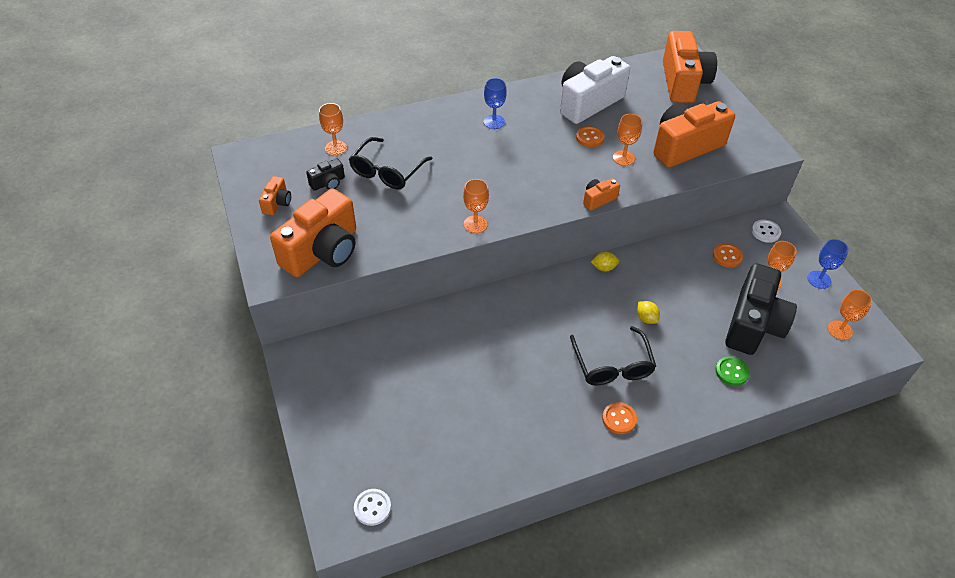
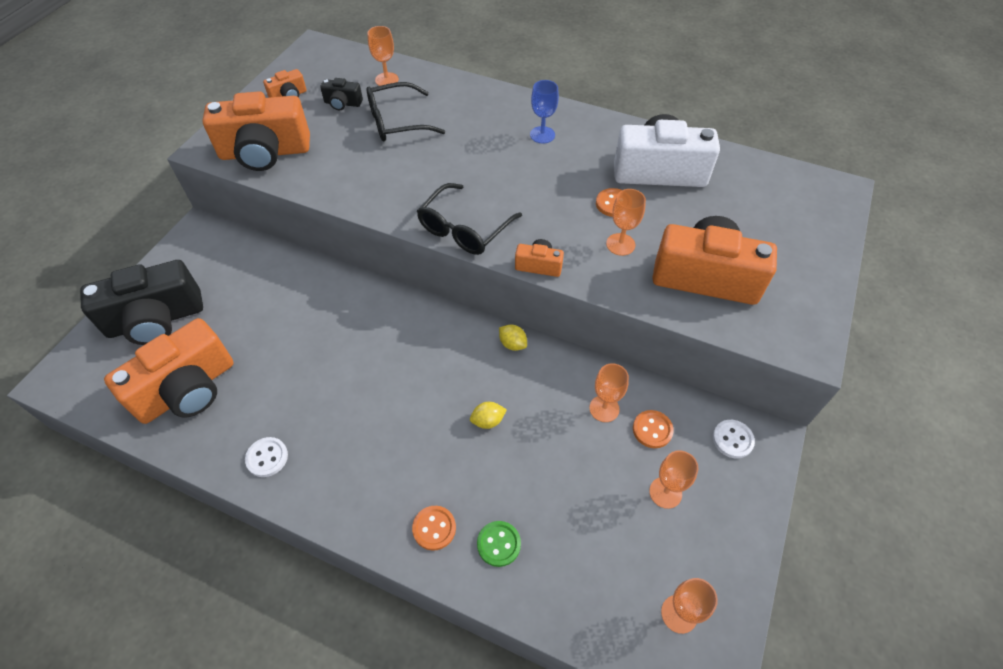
camera: 45 degrees right, 5 degrees up
(372, 508) = (91, 384): white button -> white button (267, 457)
(475, 224) = (401, 211): orange goblet -> orange goblet (604, 408)
(612, 365) = (400, 436): black glasses -> black glasses (464, 229)
(619, 419) = (340, 487): orange button -> orange button (434, 528)
(646, 318) = (488, 421): yellow lemon -> yellow lemon turned 60 degrees clockwise
(683, 82) = (797, 212): orange camera -> orange camera (187, 389)
(753, 324) = (587, 519): black camera -> black camera (156, 320)
(819, 280) = (729, 539): blue goblet -> none

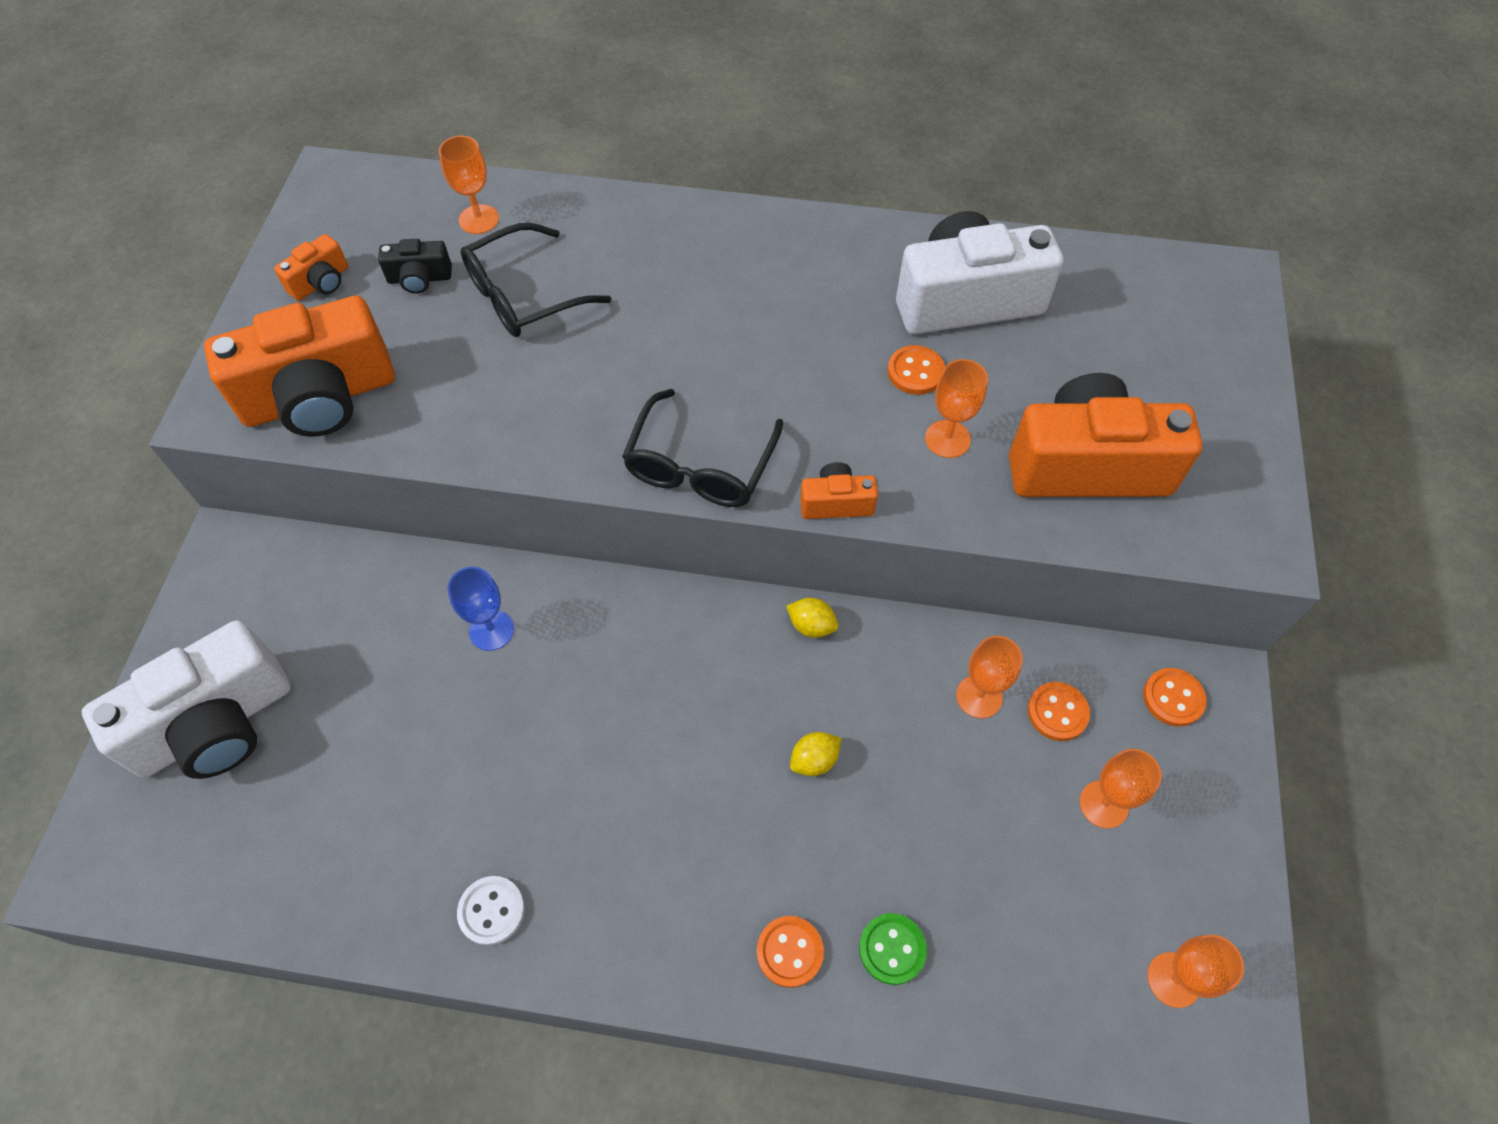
camera: 15 degrees left, 5 degrees up
(156, 320) = (215, 724): black camera -> white camera
(187, 389) = (317, 831): orange camera -> none
(542, 135) = (768, 272): blue goblet -> blue goblet (491, 630)
(732, 439) = (1173, 698): white button -> orange button

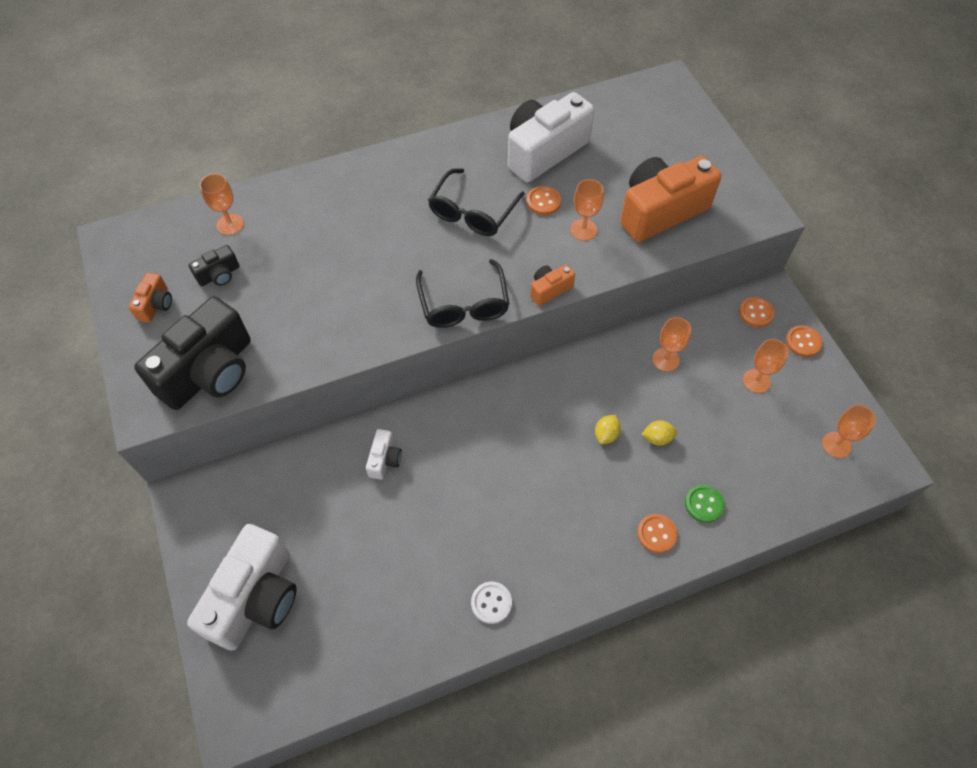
camera: 30 degrees left, 0 degrees up
(320, 397) = (209, 372): orange camera -> black camera
(491, 630) = (384, 459): blue goblet -> white camera
(523, 295) = (292, 256): black glasses -> black glasses (472, 212)
(811, 626) = (559, 367): yellow lemon -> yellow lemon (657, 438)
(1057, 712) = (707, 348): orange button -> orange button (803, 342)

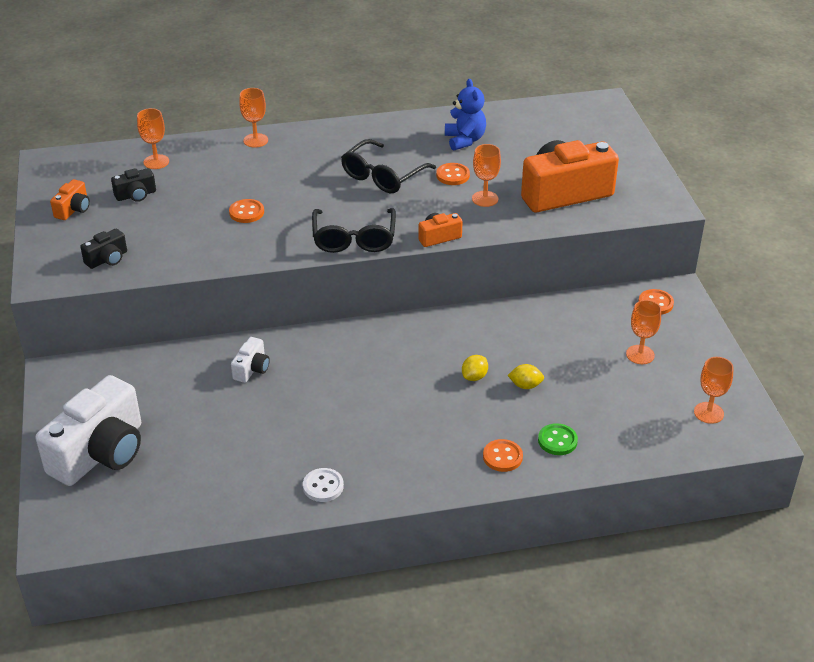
camera: 10 degrees right, 20 degrees down
(209, 372) = (107, 259): black camera -> black camera, size x0.45
(544, 151) = (465, 140): white camera -> blue teddy bear
(665, 360) = (552, 328): orange goblet -> orange goblet (255, 140)
(803, 342) = (698, 331): orange button -> orange button (246, 212)

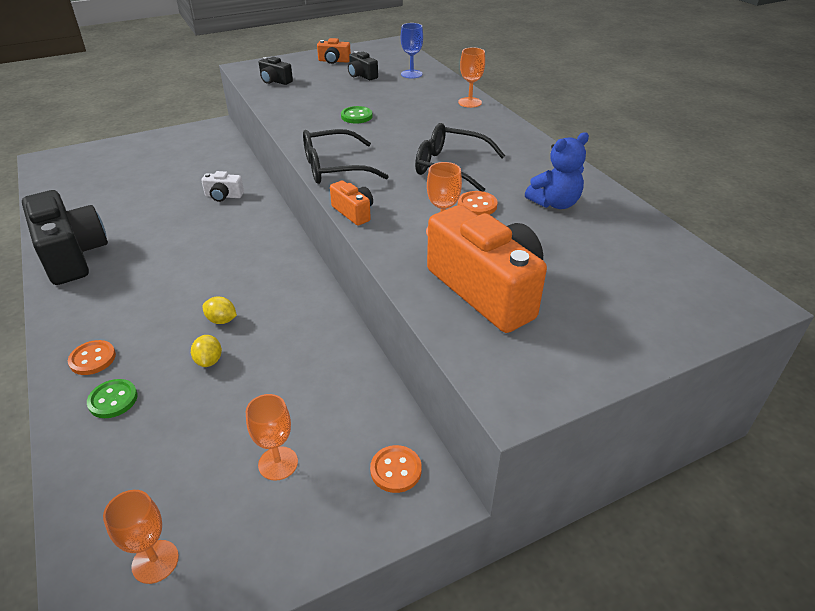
camera: 75 degrees right, 0 degrees up
(100, 453) = (128, 157): white camera -> none
(156, 162) = (411, 74): orange goblet -> blue goblet
(246, 212) = (356, 116): orange button -> green button
(323, 486) = (72, 255): white button -> black camera

